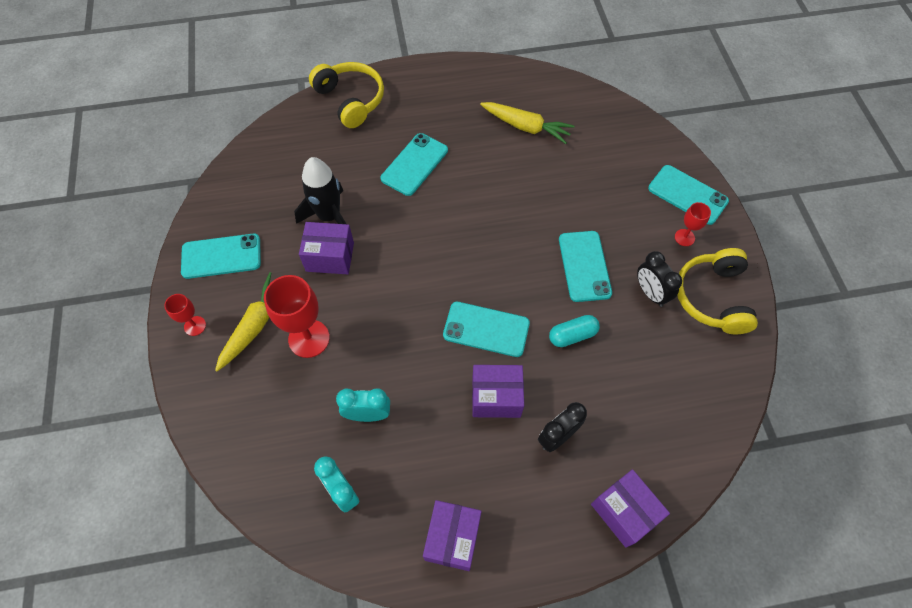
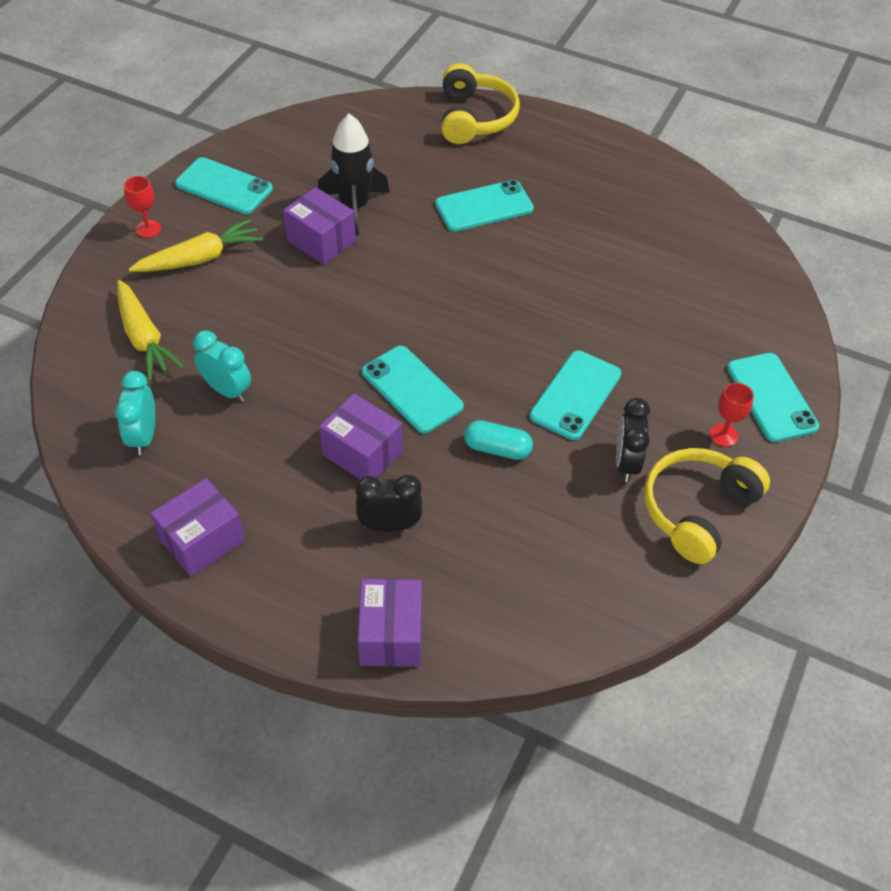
camera: 35 degrees right, 10 degrees down
(309, 338) = (235, 297): red goblet -> none
(525, 127) = (641, 234): yellow carrot -> yellow carrot (144, 338)

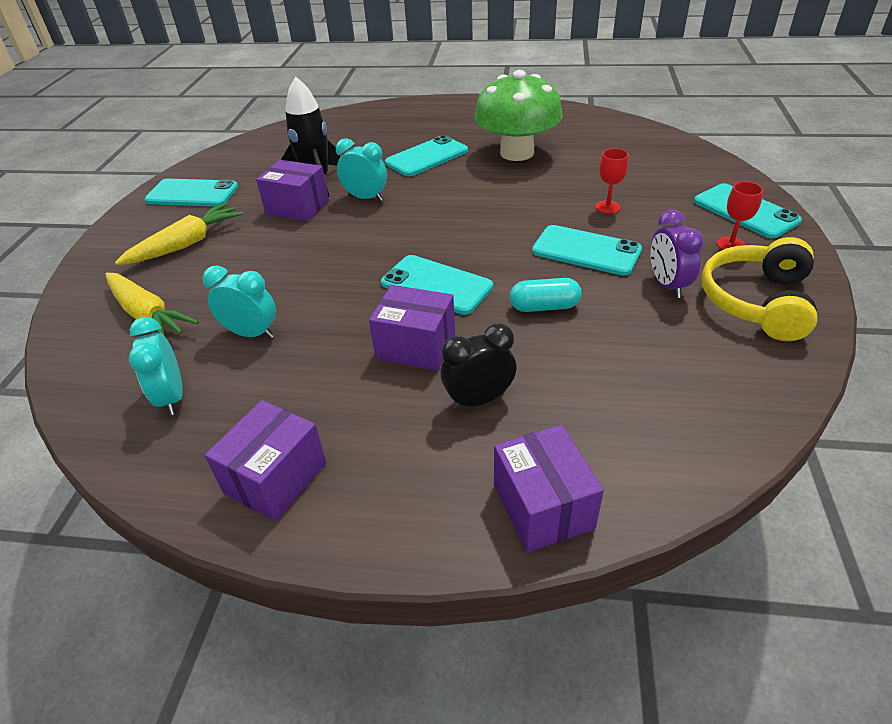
camera: 15 degrees left, 10 degrees down
(148, 229) = (128, 236): red goblet -> red goblet (607, 207)
(394, 250) = (365, 198): none -> turquoise clock
(475, 118) = (389, 113): yellow headphones -> none
(575, 395) = (586, 251): turquoise phone -> turquoise phone turned 75 degrees counterclockwise
(584, 232) = (517, 153): none -> green mushroom
(626, 463) = (667, 285): black clock -> purple clock

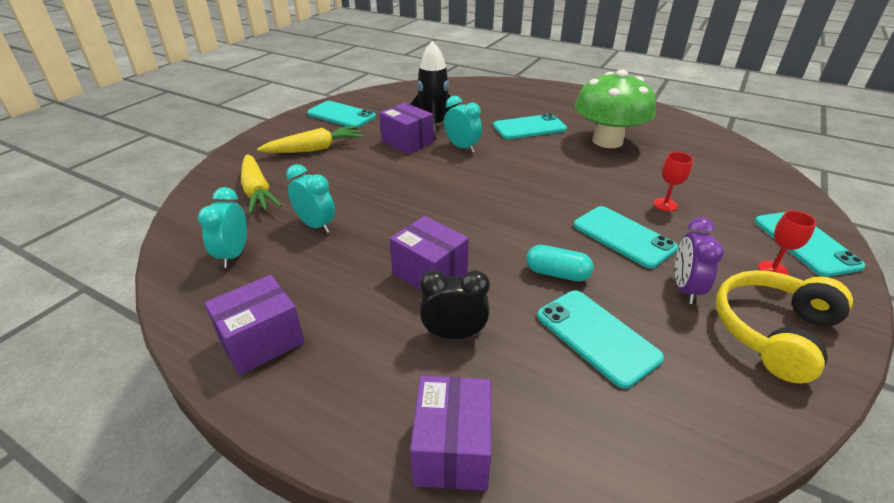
camera: 20 degrees right, 5 degrees down
(436, 285) = (476, 229): turquoise phone -> turquoise phone (597, 336)

